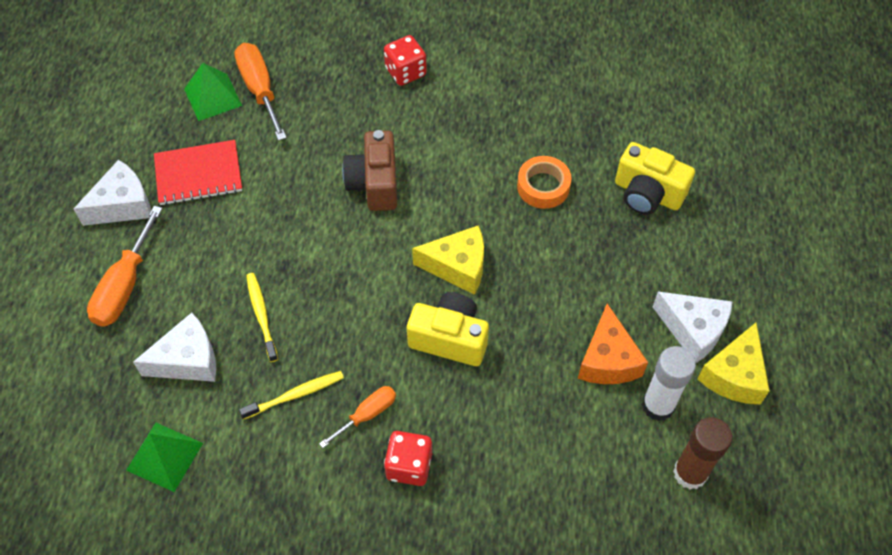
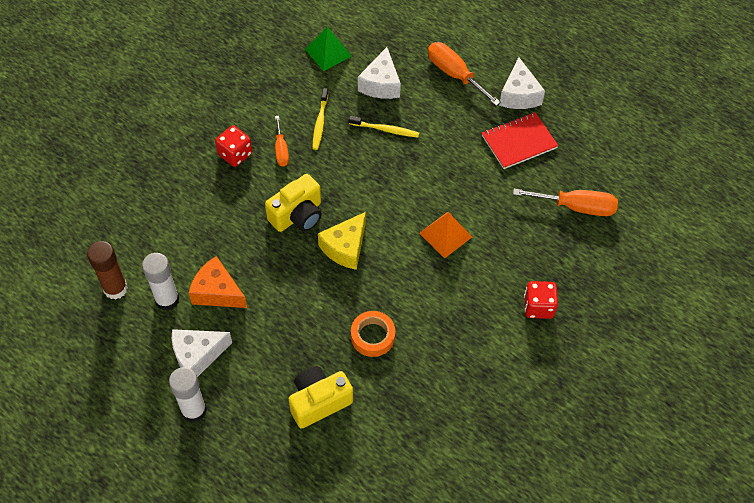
camera: 120 degrees right, 0 degrees up
(198, 174) = (519, 142): red notebook -> red notebook turned 45 degrees clockwise
(213, 97) = (586, 177): green pyramid -> none
(374, 183) = (445, 235): brown camera -> orange pyramid
(734, 375) = (150, 357): yellow cheese -> none
(749, 295) = (194, 410): none -> white glue stick

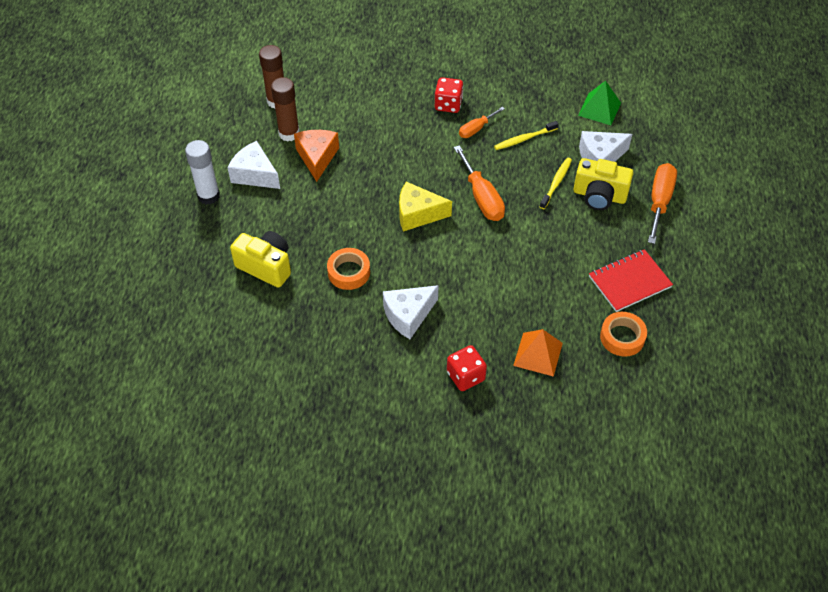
camera: 60 degrees right, 5 degrees down
(167, 300) = (289, 133): white glue stick -> brown glue stick
(297, 215) = (423, 169): yellow camera -> yellow camera (599, 196)
(385, 129) = (556, 183): yellow toothbrush -> yellow toothbrush turned 135 degrees counterclockwise
(445, 235) = (485, 274): orange pyramid -> orange pyramid (538, 354)
(519, 95) = (682, 258): white cheese -> white cheese (408, 315)
(519, 142) = (629, 282): red notebook -> red notebook turned 60 degrees counterclockwise
(567, 179) = (622, 337): none -> orange tape
(576, 207) = (597, 358): orange screwdriver -> orange screwdriver (482, 197)

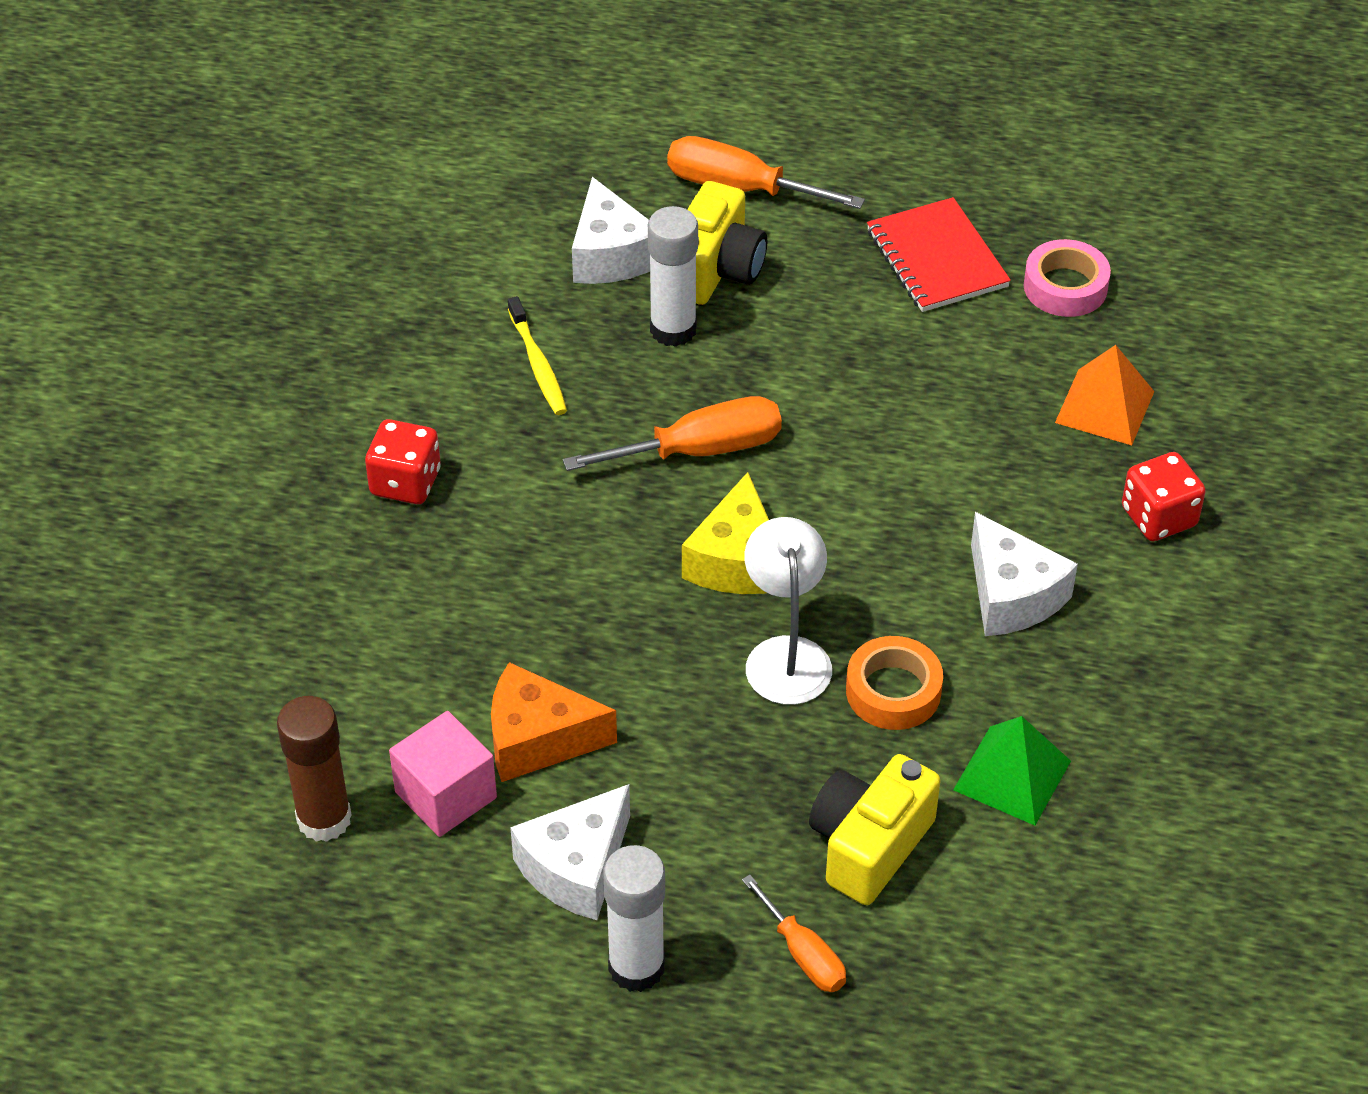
camera: 85 degrees left, 5 degrees down
(289, 133) = (446, 795): brown glue stick -> pink cube
(366, 234) = (786, 655): none -> white lamp
(476, 129) = (493, 441): orange screwdriver -> orange screwdriver (803, 954)
(556, 183) = (673, 330): yellow toothbrush -> white glue stick
(599, 109) = (469, 237): green pyramid -> green pyramid (1012, 775)
(622, 337) = (1065, 287): orange tape -> pink tape

